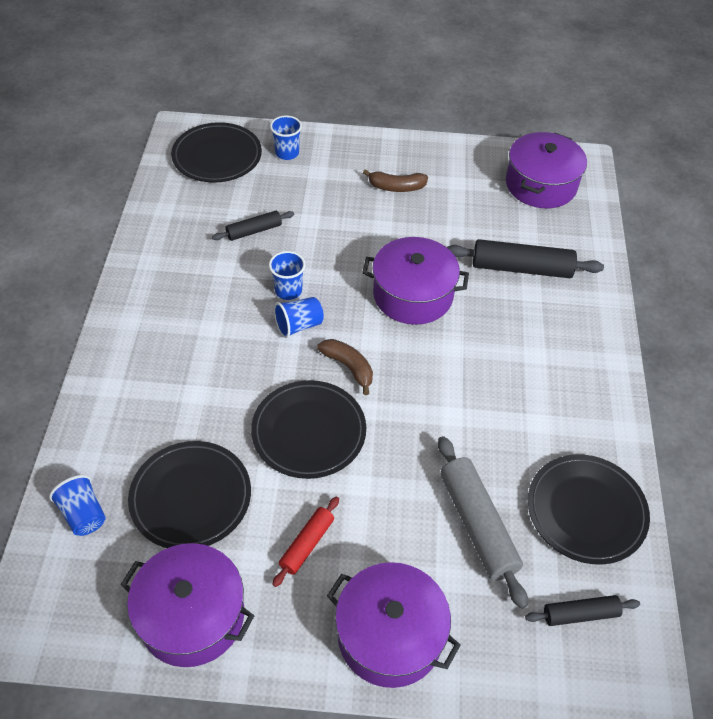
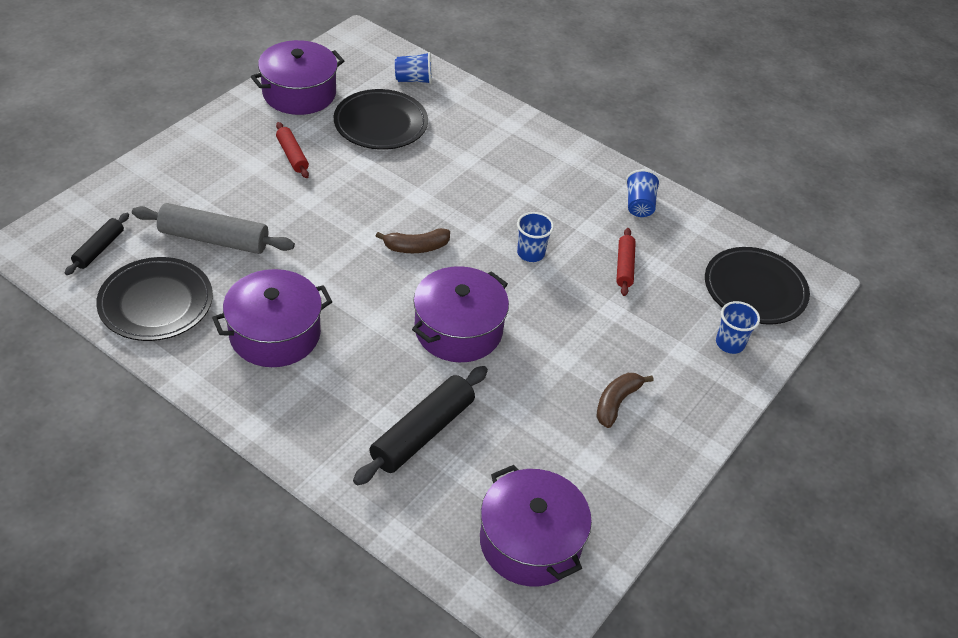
camera: 120 degrees right, 5 degrees down
(254, 231) = (624, 266): black rolling pin -> red rolling pin
(298, 325) = (485, 241): blue cup -> blue cup (639, 205)
(309, 432) = (377, 197): black plate -> none
(390, 635) = (194, 159): purple pot -> purple pot (275, 334)

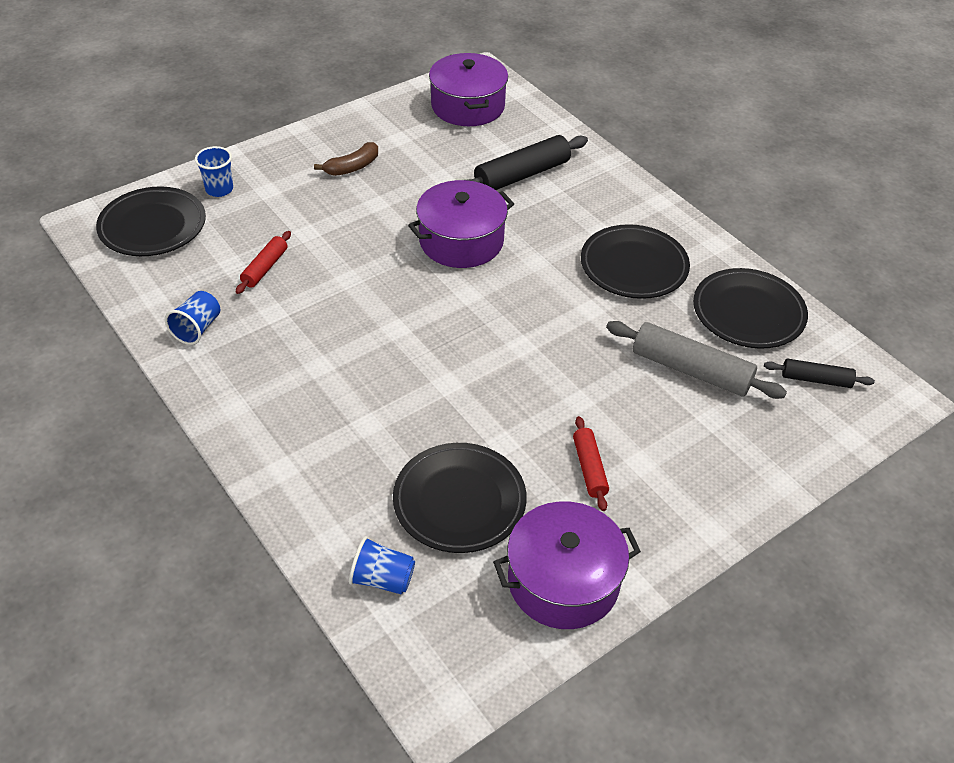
camera: 160 degrees left, 0 degrees up
(99, 249) = (816, 379): black rolling pin -> black rolling pin turned 60 degrees clockwise
(275, 334) = (634, 266): purple pot -> black plate
(416, 247) = (472, 324): brown banana -> none
(530, 253) = (353, 297): blue cup -> none

